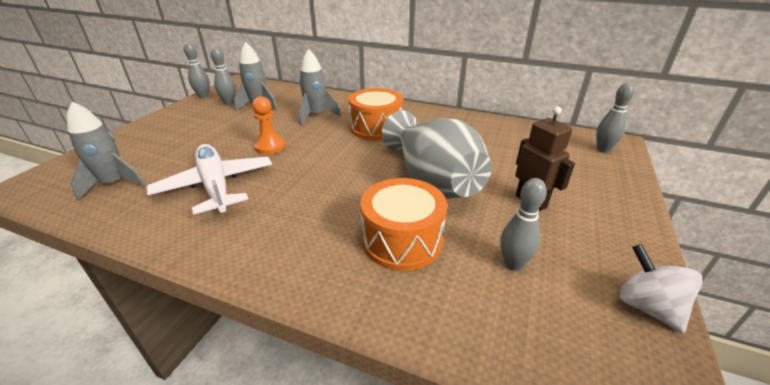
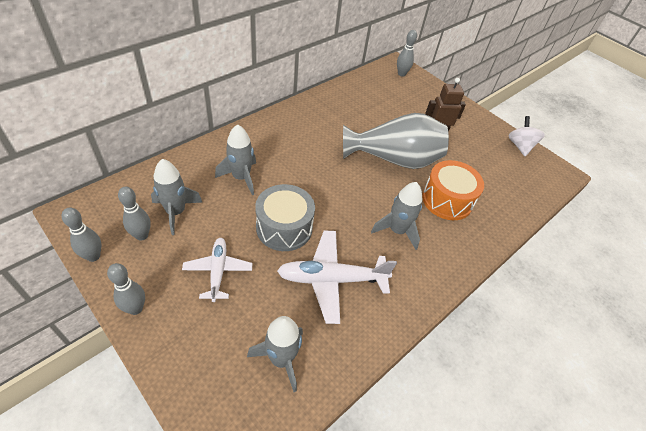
camera: 70 degrees left, 15 degrees up
(205, 134) = (218, 271): none -> white plane
(270, 147) = (284, 228): orange pawn -> grey drum
(310, 210) = (397, 231): none -> grey rocket
(376, 128) = (298, 151): orange drum -> none
(513, 264) = (482, 169): grey bowling pin -> grey bowling pin (135, 308)
(647, 306) = (520, 146): white spinning top -> white spinning top turned 90 degrees clockwise

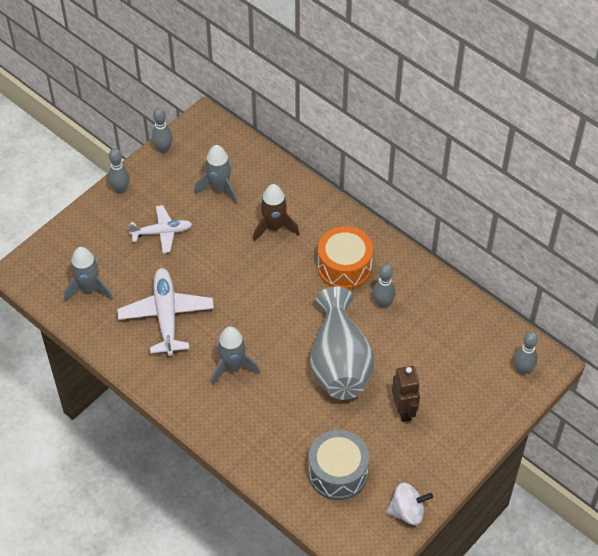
camera: 90 degrees right, 5 degrees up
(142, 235) = (189, 173): grey bowling pin -> grey bowling pin (383, 303)
(241, 178) = (274, 227): grey rocket -> brown rocket
(284, 228) = (218, 272): grey drum -> grey drum (338, 473)
(447, 200) = (287, 416): orange drum -> orange drum (344, 267)

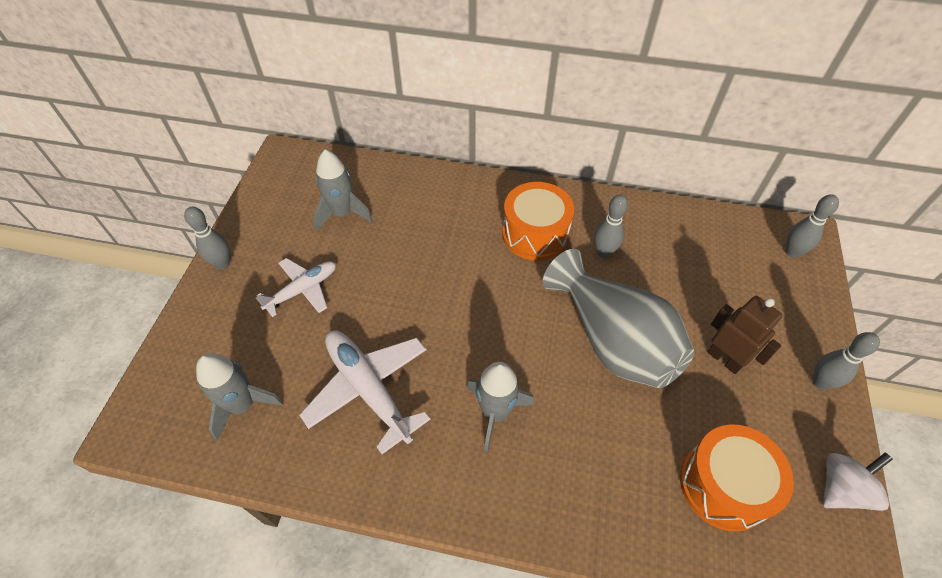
camera: 30 degrees left, 0 degrees up
(163, 149) = (252, 200): grey bowling pin -> grey bowling pin (820, 382)
(274, 227) = (430, 227): brown rocket -> none
(338, 473) = (724, 485): grey drum -> orange drum

